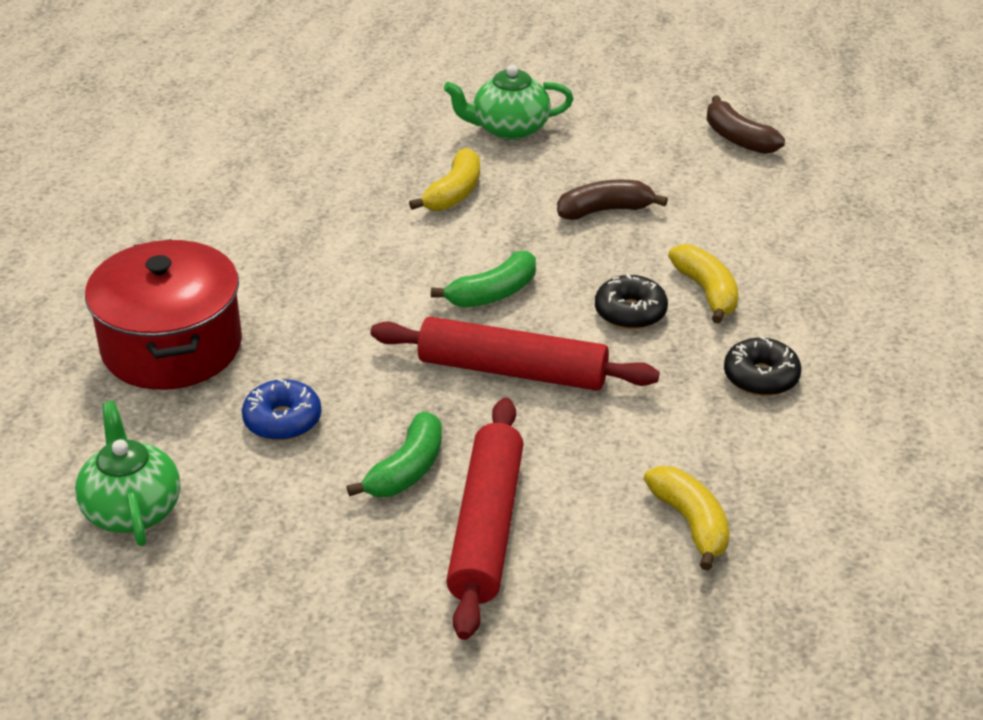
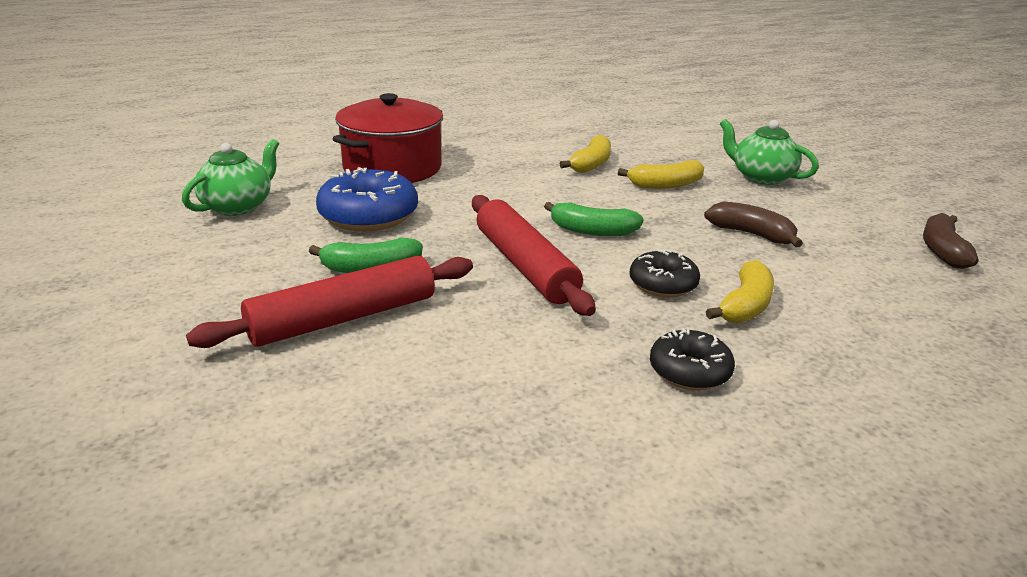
camera: 50 degrees right, 10 degrees down
(282, 420) = (368, 216): blue donut -> blue donut, size x1.67
(690, 523) = (454, 408): yellow banana -> yellow banana (591, 164)

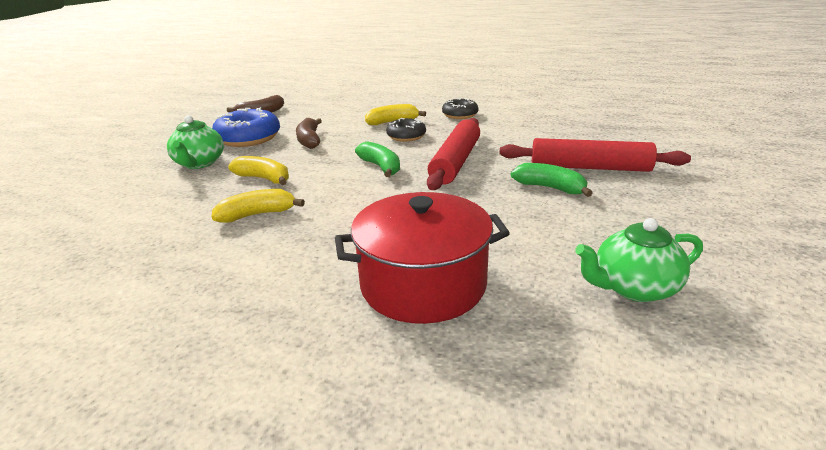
camera: 135 degrees left, 0 degrees up
(368, 216) = (512, 229): blue donut -> blue donut (248, 138)

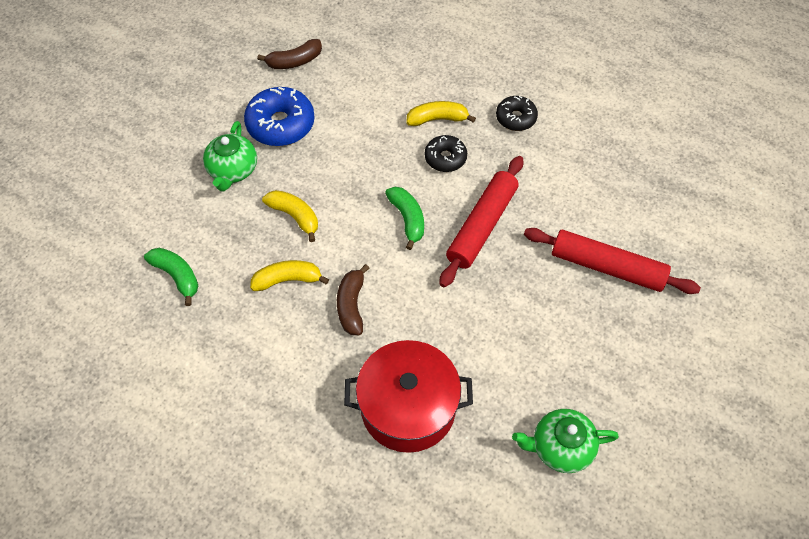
camera: 10 degrees right, 30 degrees up
(309, 140) = (343, 144): brown banana -> brown banana (351, 305)
(550, 188) = (555, 295): green banana -> green banana (177, 276)

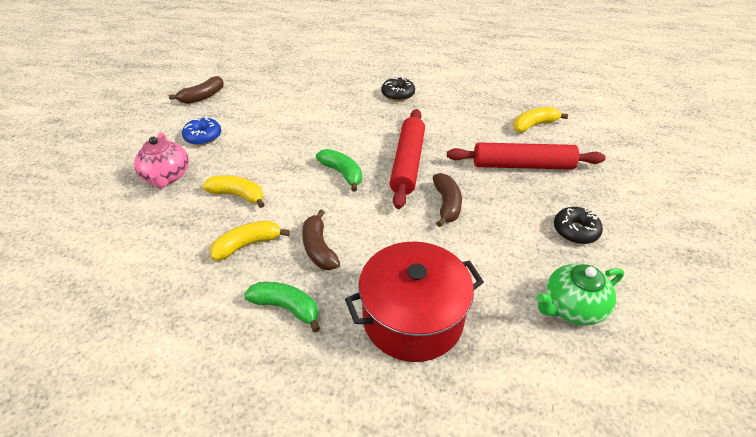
camera: 20 degrees left, 15 degrees down
(177, 276) = (128, 272): green banana -> green banana (286, 308)
(233, 170) = (167, 176): green teapot -> pink teapot
(281, 124) = (203, 137): blue donut -> blue donut, size x0.60
(437, 119) = (337, 107): yellow banana -> yellow banana (534, 125)
(445, 158) = (355, 128): black donut -> black donut (575, 231)
(498, 293) = (446, 204): none -> brown banana

